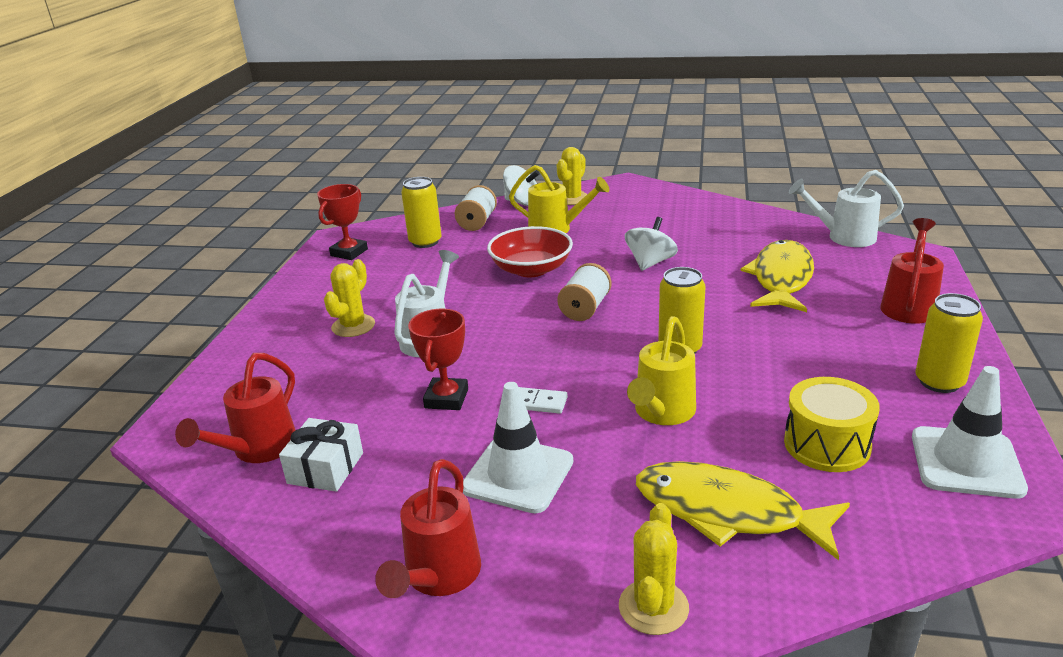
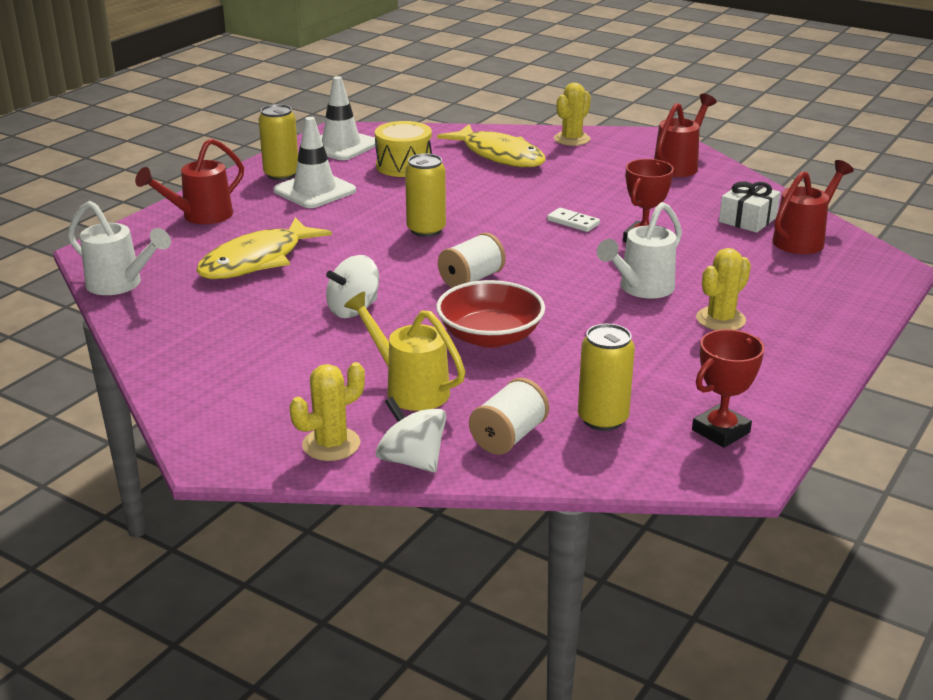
camera: 160 degrees left, 0 degrees up
(518, 474) = (611, 191): white traffic cone -> white traffic cone (314, 191)
(662, 413) = (487, 198): yellow watering can -> none

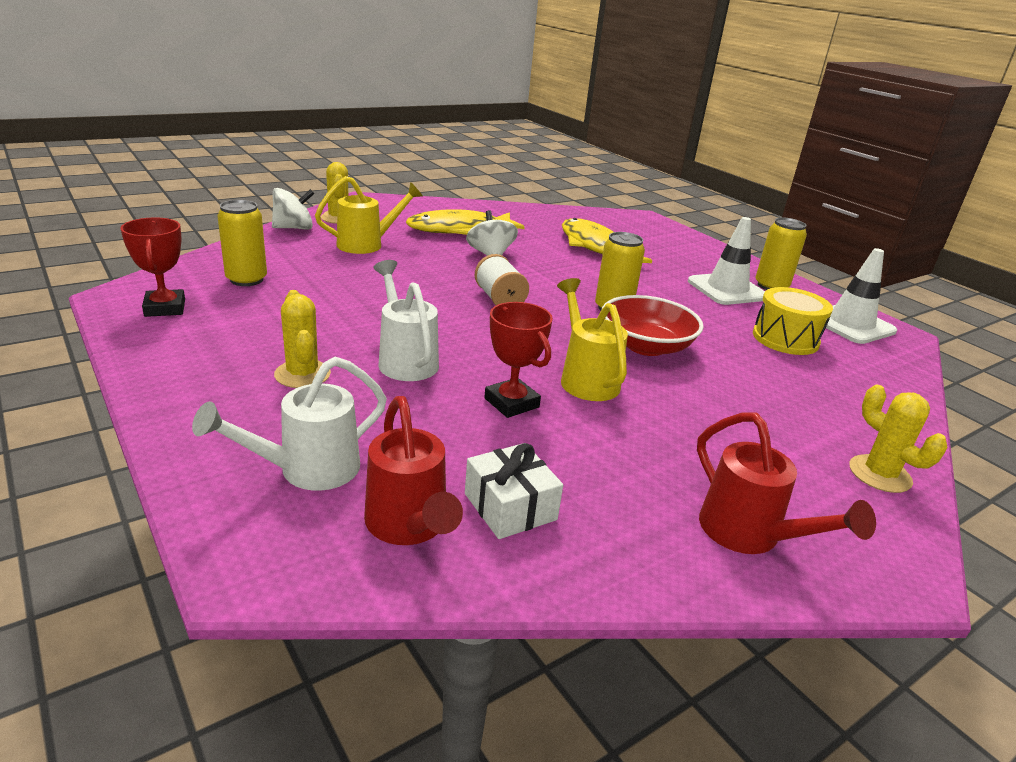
camera: 110 degrees right, 0 degrees up
(120, 284) = (586, 214): white watering can -> white watering can (308, 470)
(200, 216) = (687, 247): red watering can -> none
(490, 336) = (400, 280): red bowl -> red bowl (645, 346)
(499, 155) = (812, 399): yellow fish -> yellow fish (459, 230)
(509, 437) = (275, 252): white spool -> none
(573, 222) = (586, 379): white domino -> yellow watering can

